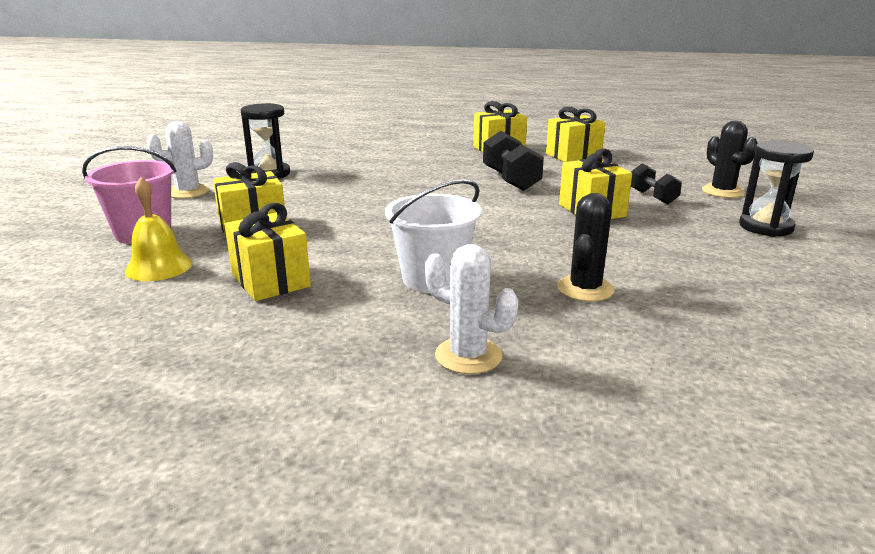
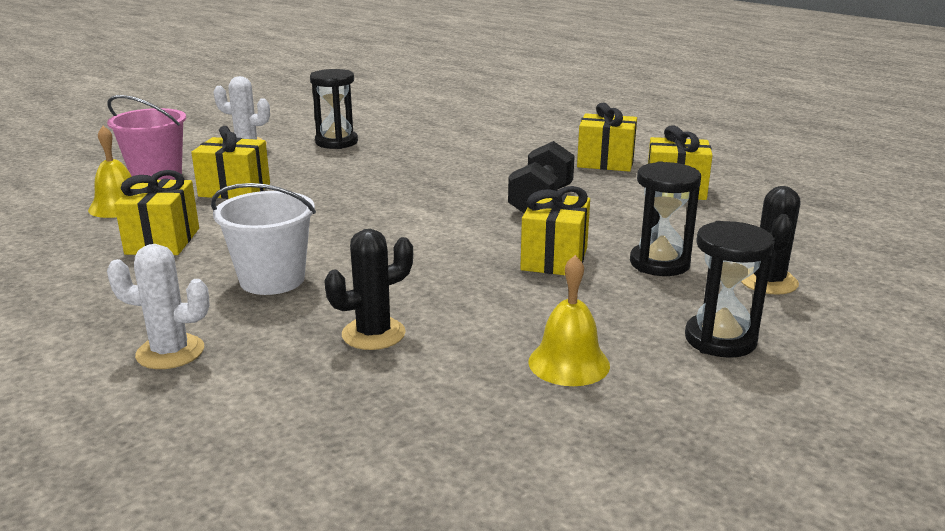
camera: 35 degrees right, 0 degrees up
(468, 356) = (170, 352): white cactus -> white cactus turned 60 degrees counterclockwise
(652, 197) = (659, 263): black dumbbell -> black hourglass
(727, 265) = (569, 363): none -> yellow bell

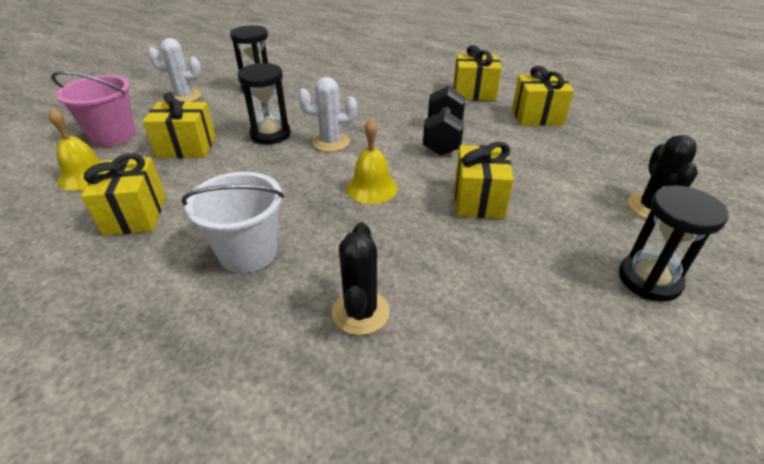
camera: 10 degrees left, 15 degrees up
(170, 352) = (174, 365): white cactus -> white cactus (331, 142)
(373, 334) = (360, 312): black cactus -> black cactus turned 45 degrees counterclockwise
(569, 363) = (542, 327): yellow bell -> yellow bell (371, 188)
(659, 263) = (561, 196): black hourglass -> black hourglass (270, 134)

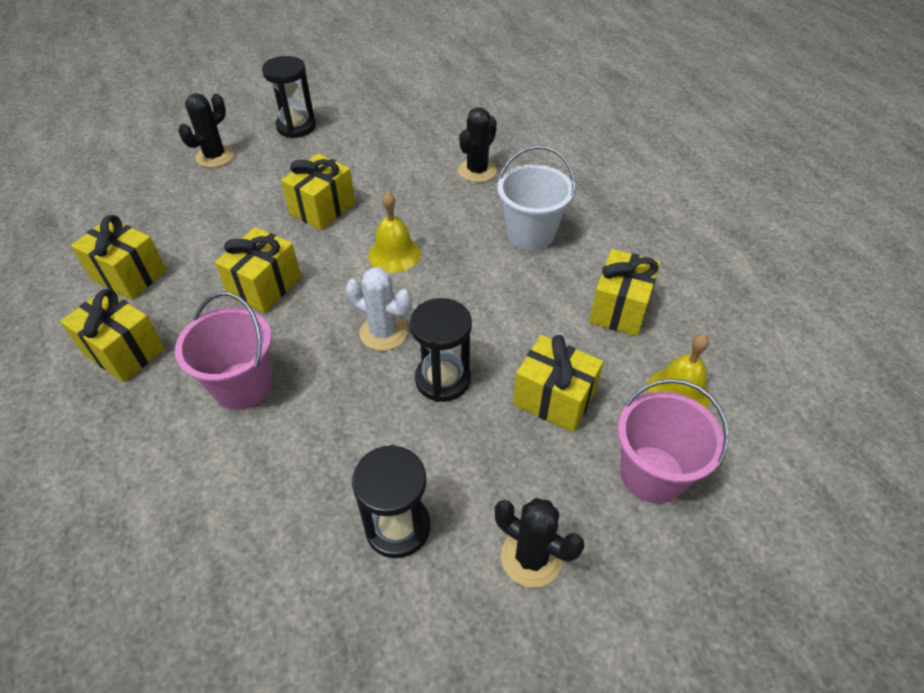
camera: 150 degrees left, 10 degrees up
(185, 97) = (531, 557): white cactus -> black cactus
(390, 101) = (242, 385): none -> pink bucket
(443, 138) = (265, 287): black dumbbell -> yellow gift

